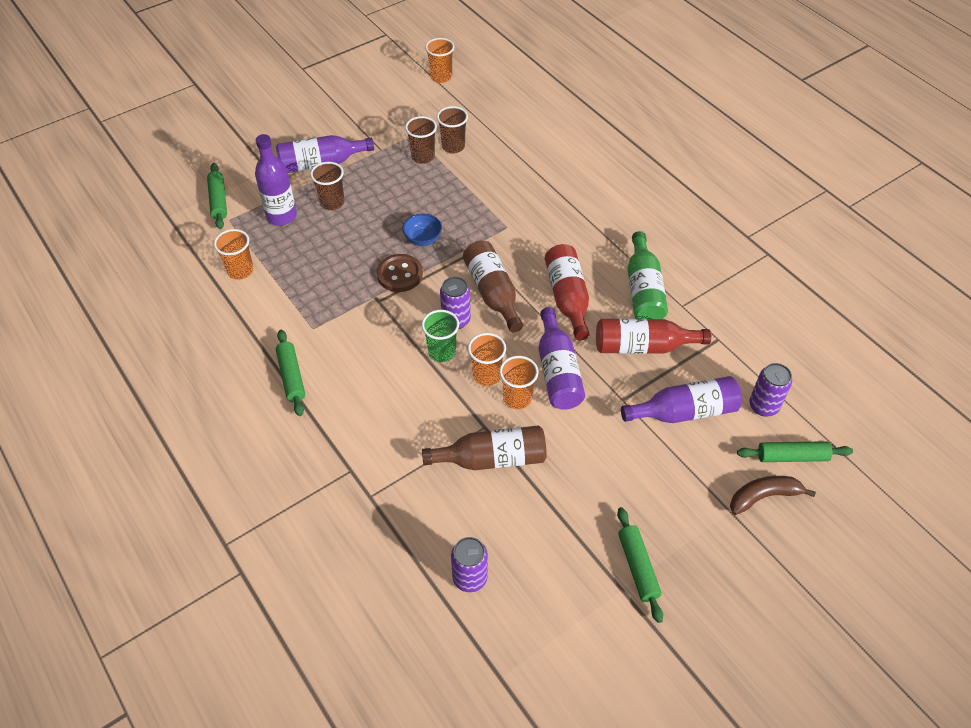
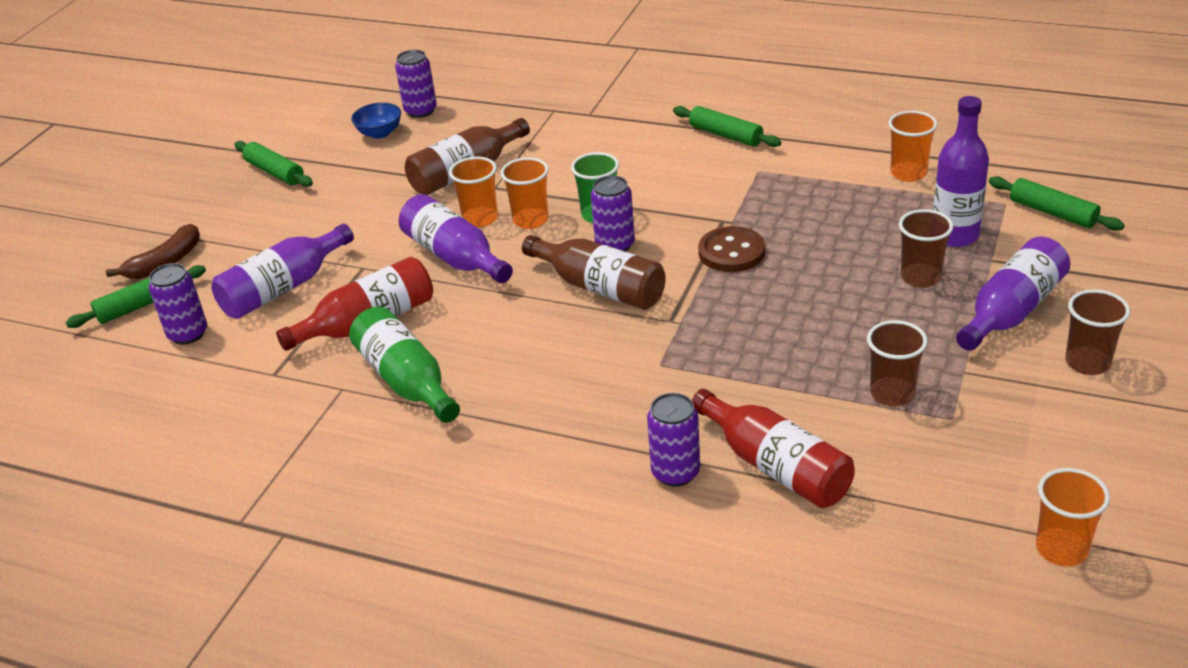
camera: 150 degrees right, 15 degrees down
(423, 239) = (752, 297): blue bowl -> blue bowl (380, 133)
(453, 146) = (870, 433): brown cup -> brown cup (1087, 363)
(550, 173) = (675, 472): none -> purple can
(567, 298) = (502, 326): red bottle -> red bottle (775, 466)

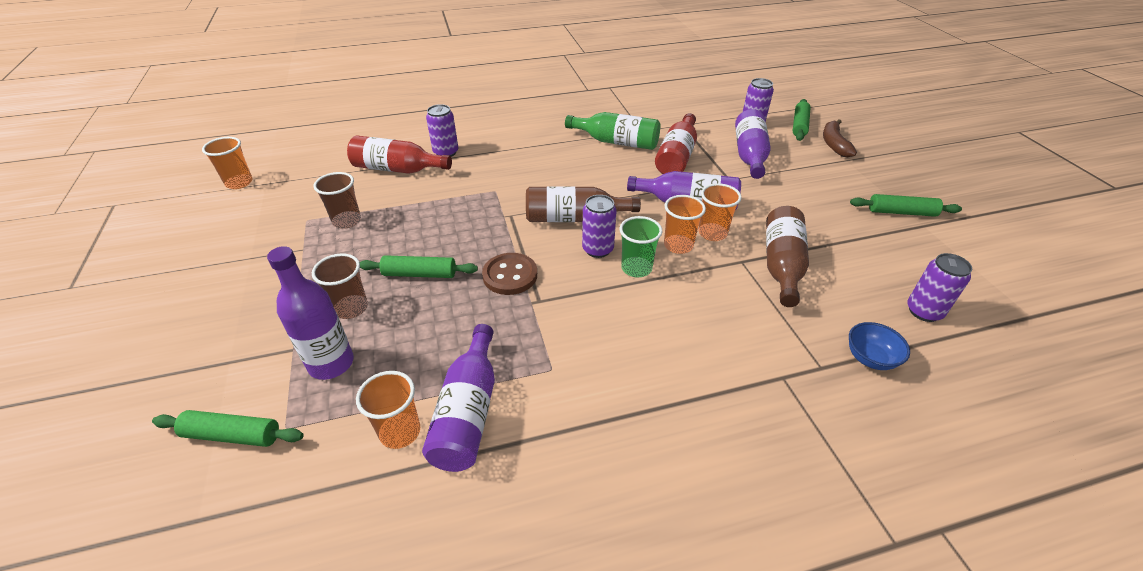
camera: 140 degrees right, 5 degrees up
(380, 133) = (906, 273): blue bowl -> blue bowl (870, 358)
(726, 135) = (623, 408): green rolling pin -> green rolling pin (419, 274)
(1011, 311) = (272, 305): purple bottle -> purple bottle (468, 412)
(1087, 363) = (213, 284): brown cup -> none

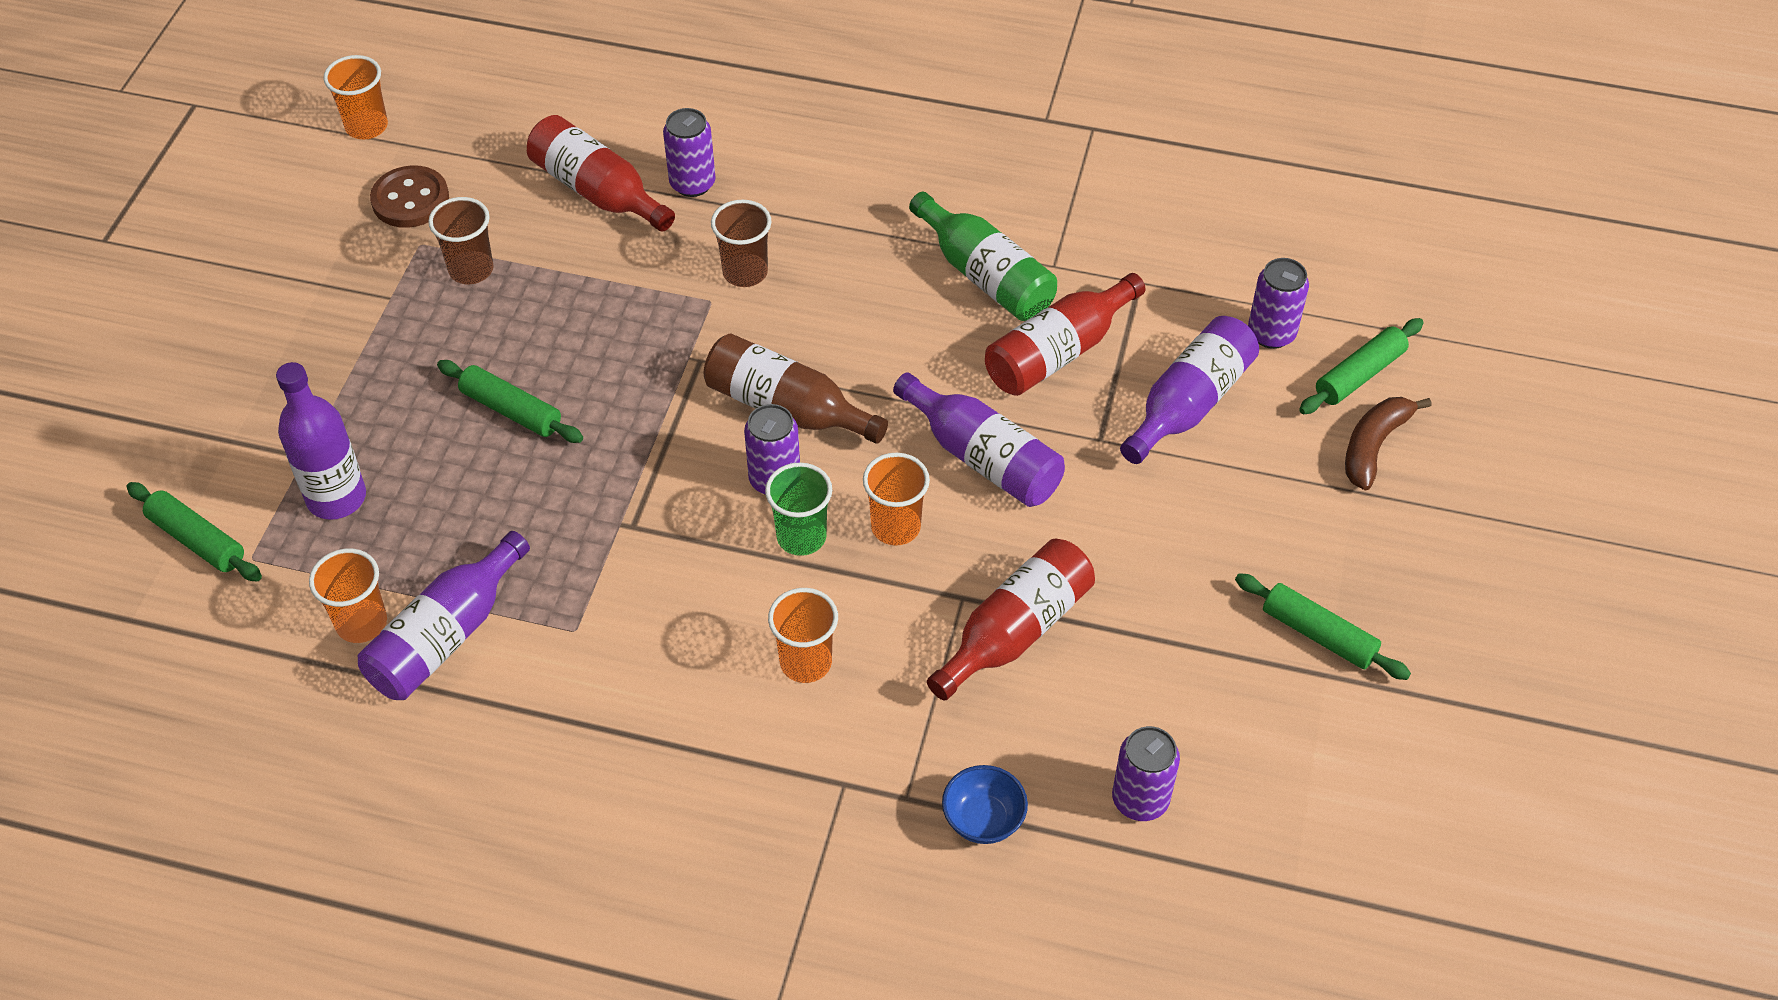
camera: 30 degrees right, 10 degrees up
(351, 308) = (399, 426): brown cup -> brown cup (745, 272)
(510, 275) = (624, 468): brown button -> brown button (410, 199)
(712, 233) = (967, 530): orange cup -> orange cup (806, 662)
(781, 265) = (1014, 631): brown bottle -> red bottle

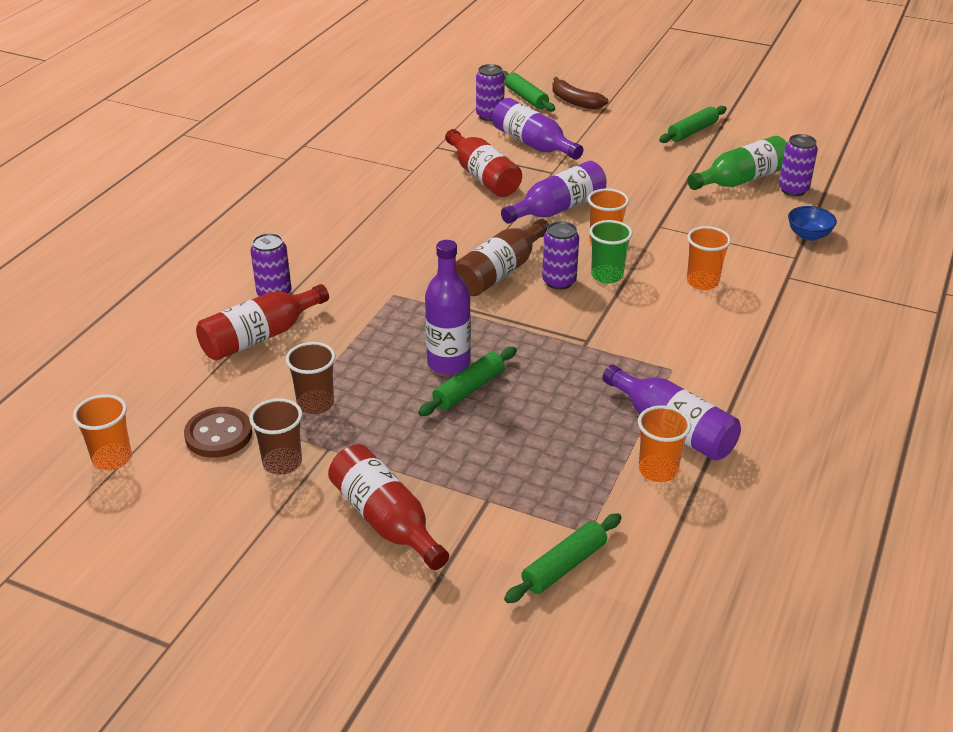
camera: 80 degrees left, 15 degrees down
(336, 498) = (534, 482): purple bottle -> purple bottle (448, 363)
(745, 272) = (372, 278): brown cup -> brown cup (282, 463)
(985, 275) = (412, 192): green bottle -> green bottle (741, 180)
(1014, 631) = (684, 212): red bottle -> red bottle (386, 520)

